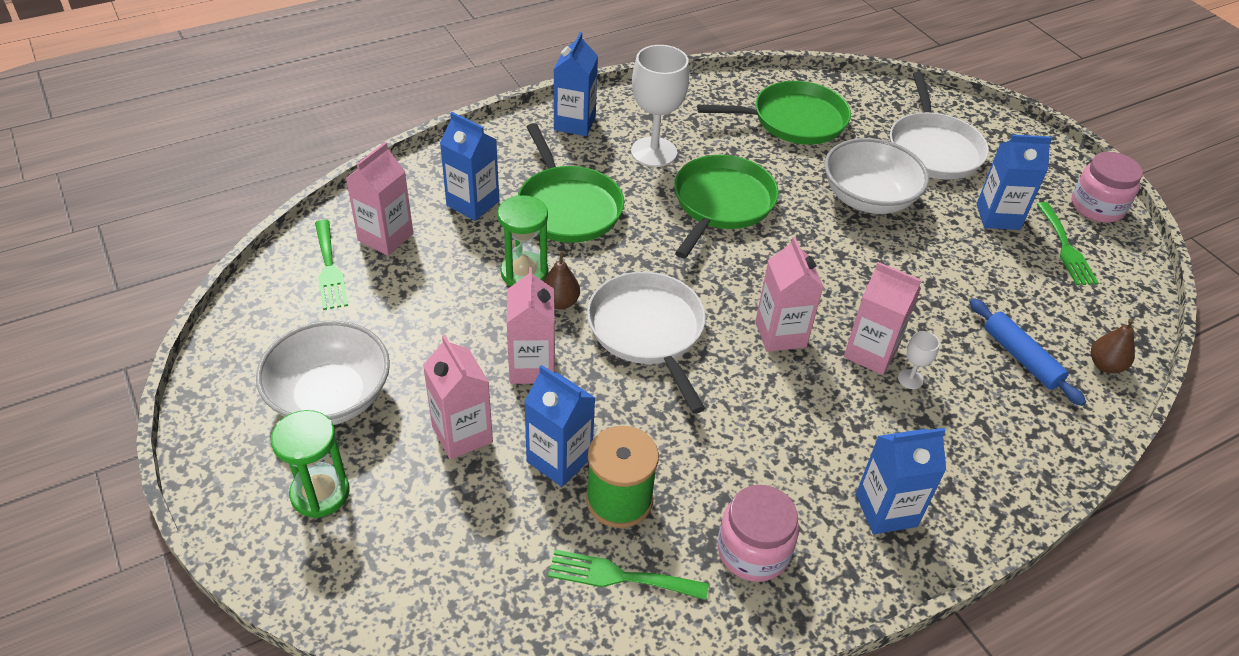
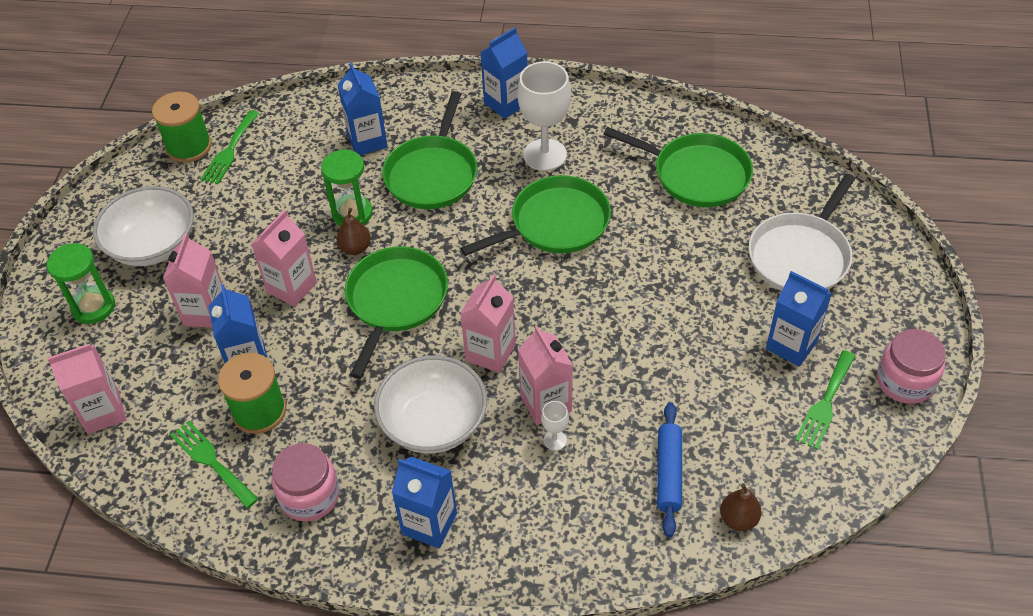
camera: 40 degrees right, 5 degrees up
(276, 283) = (189, 147): none -> green spool
(385, 237) = (285, 143): pink carton -> pink carton (103, 412)
(648, 331) = (395, 301): white pan -> green pan
(868, 198) = (687, 274): white bowl -> white bowl (433, 422)

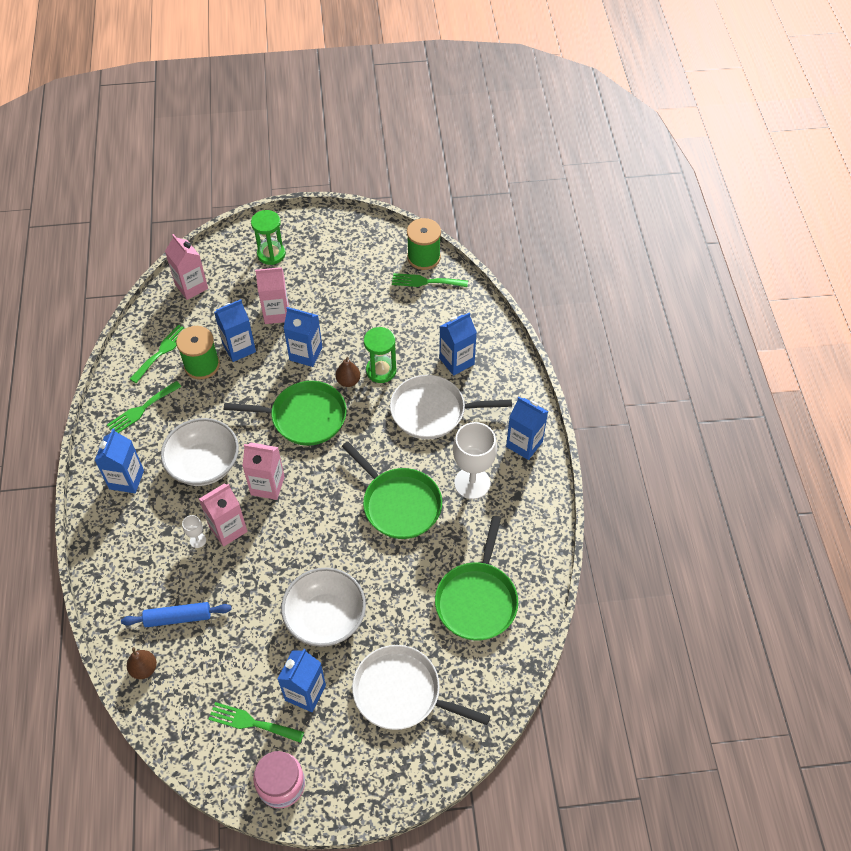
camera: 75 degrees right, 5 degrees up
(153, 245) = (328, 267): white bowl -> white bowl (325, 617)
(292, 287) = (306, 354): pink carton -> blue carton
(309, 496) = (141, 409): pink jar -> green fork
(432, 174) = (432, 411): green pan -> white pan

